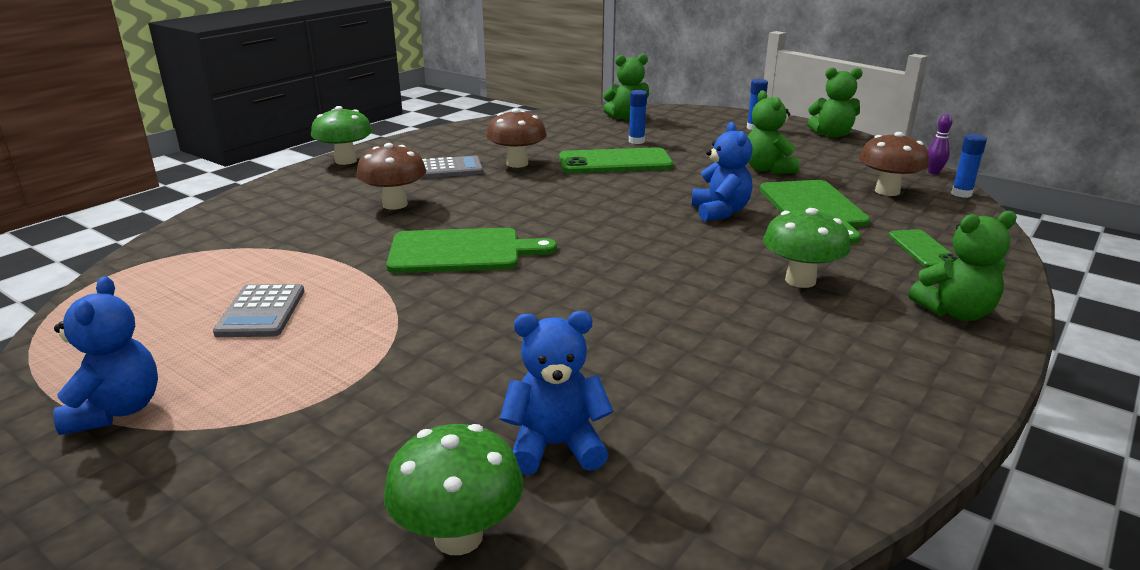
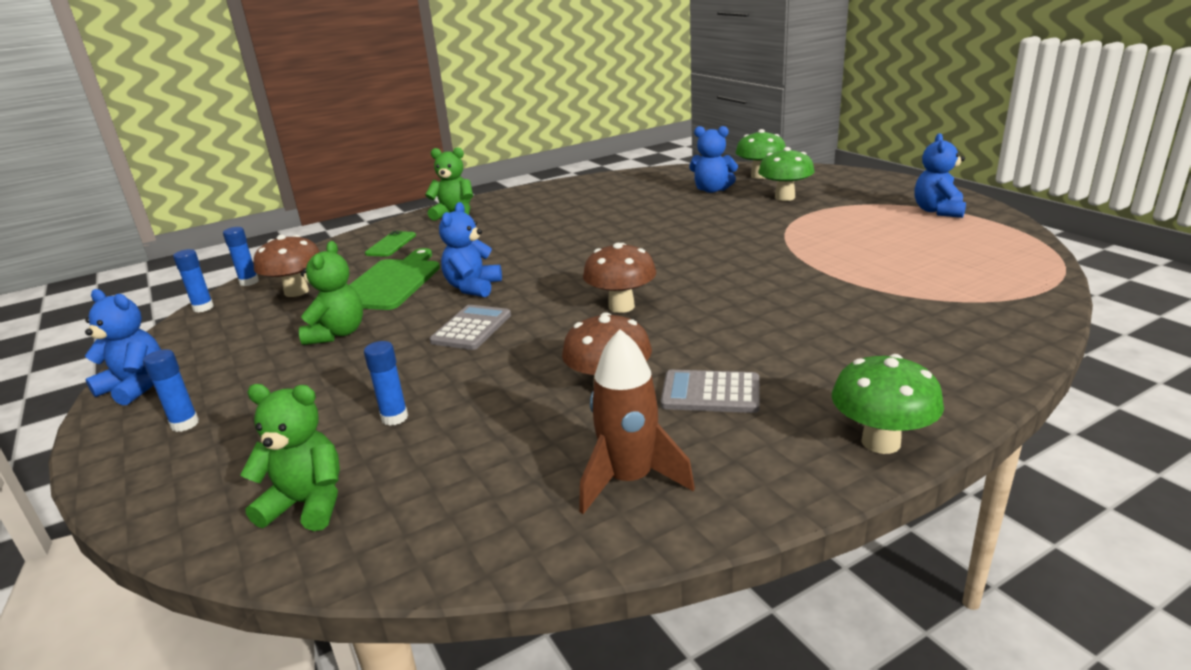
camera: 155 degrees left, 0 degrees up
(261, 312) = (885, 247): grey calculator -> grey calculator (471, 328)
(395, 204) = (790, 335): brown mushroom -> brown mushroom (621, 306)
(461, 252) = (728, 275): green cutting board -> none
(479, 137) = (630, 480): none -> brown rocket
(615, 162) = (481, 372): green phone -> none
(800, 280) = (505, 235): green mushroom -> green mushroom (784, 197)
(832, 135) = (135, 387): green teddy bear -> blue teddy bear
(933, 172) = (203, 308): purple bowling pin -> blue glue stick

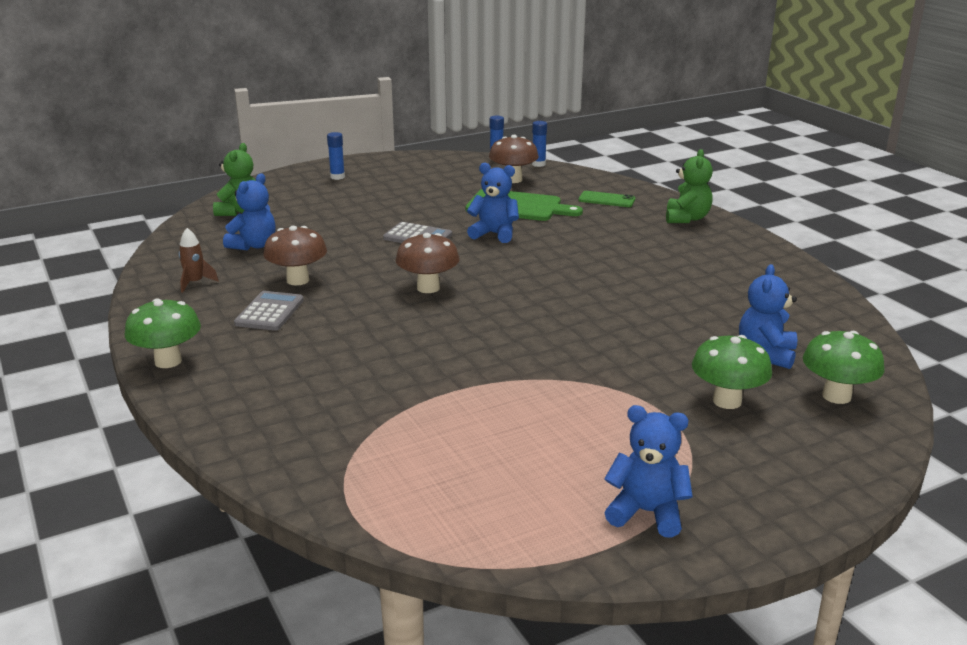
camera: 90 degrees right, 0 degrees up
(135, 387) = (389, 160): blue teddy bear -> blue teddy bear (254, 245)
(337, 334) = (432, 198): green teddy bear -> none
(394, 418) = (307, 223): blue glue stick -> none
(630, 480) = (195, 283): brown rocket -> brown rocket, size x0.59

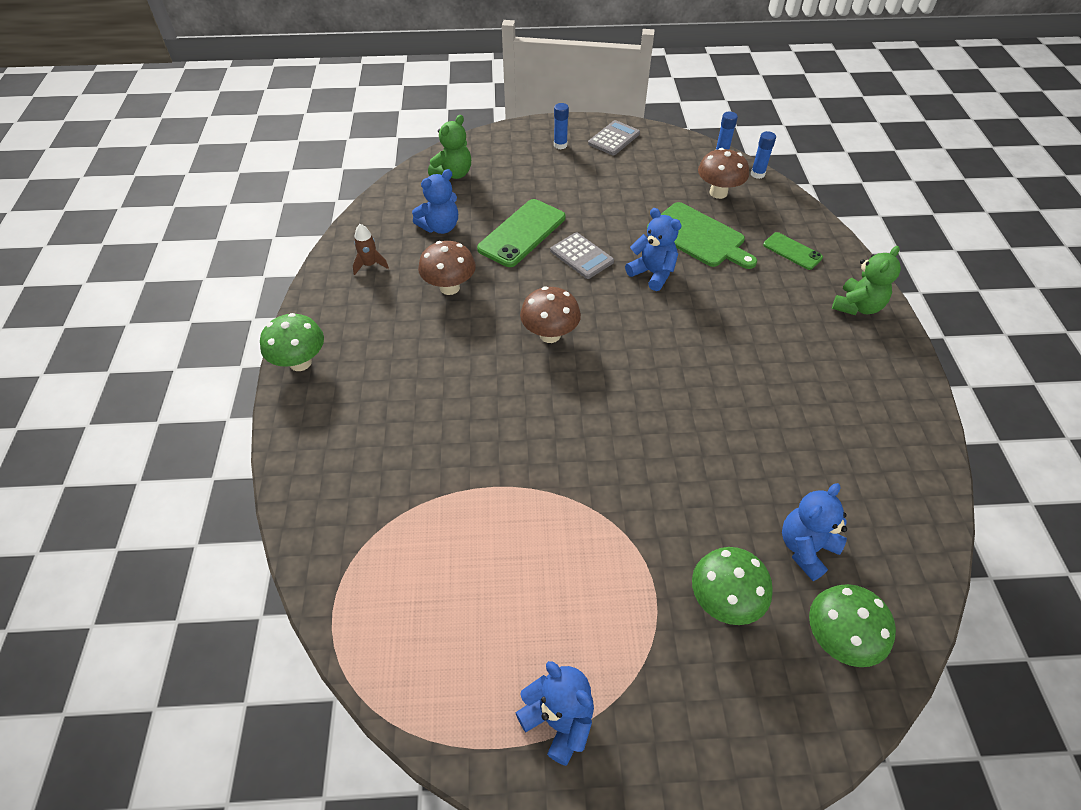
camera: 25 degrees right, 25 degrees up
(269, 312) = (405, 324): grey calculator -> grey calculator (614, 139)
(345, 234) = (522, 233): none -> green phone

